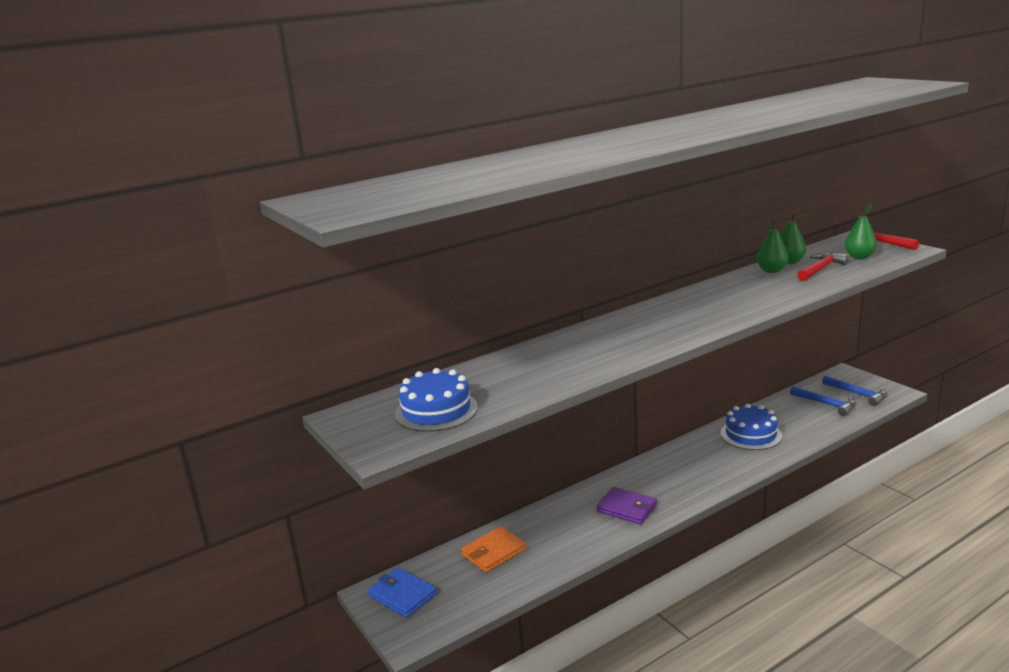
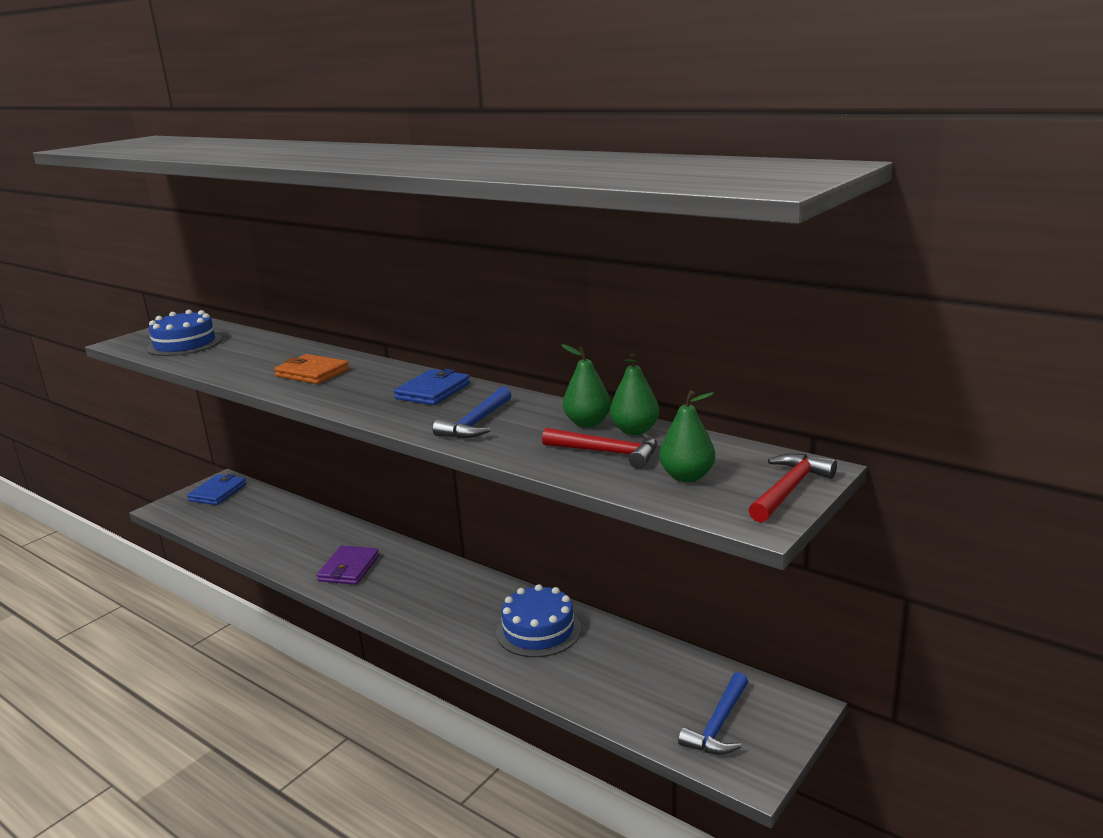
camera: 70 degrees right, 0 degrees up
(494, 552) = (274, 516): orange wallet -> orange wallet (312, 373)
(682, 306) = (433, 391): none -> blue wallet
(826, 404) = (663, 692): blue hammer -> blue hammer (476, 423)

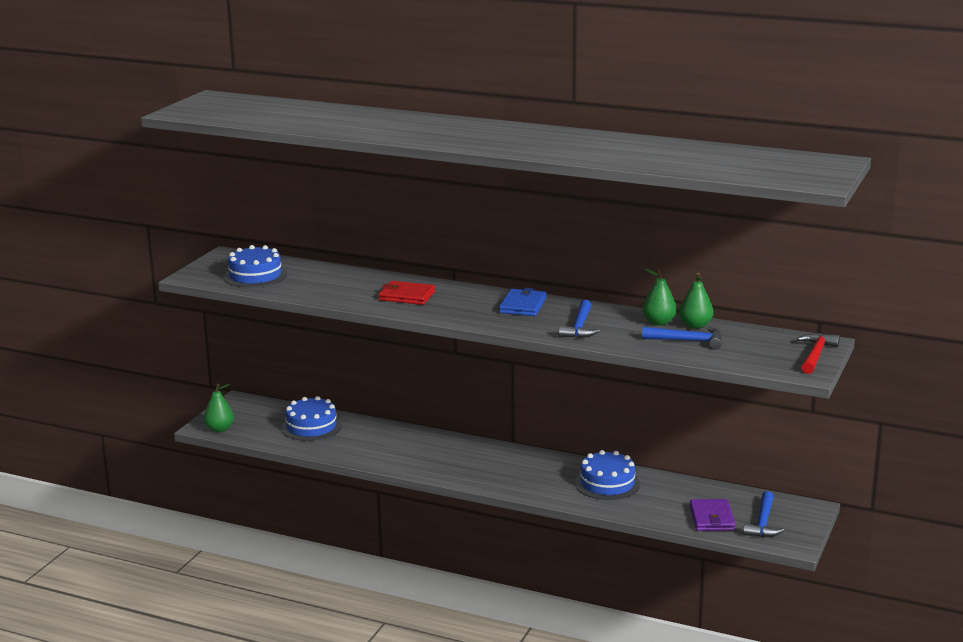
camera: 15 degrees left, 0 degrees up
(218, 492) = (245, 410): blue wallet -> none
(265, 517) = (311, 427): none -> blue cake
(312, 373) = (406, 296): orange wallet -> red wallet
(349, 568) = (423, 457): purple wallet -> purple wallet (712, 518)
(608, 453) = (688, 341): red hammer -> blue hammer
(687, 477) = (749, 352): green pear -> green pear (219, 429)

